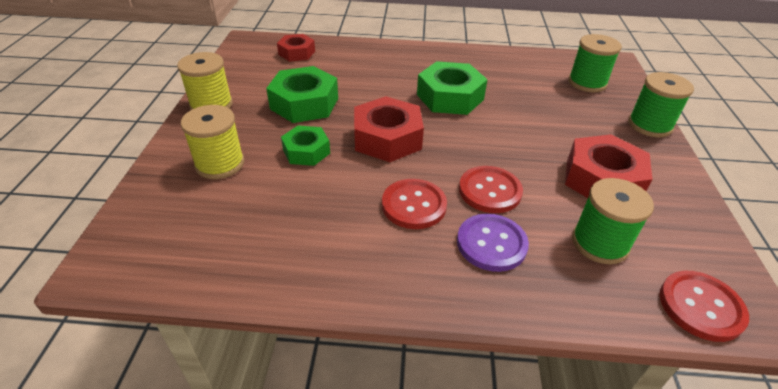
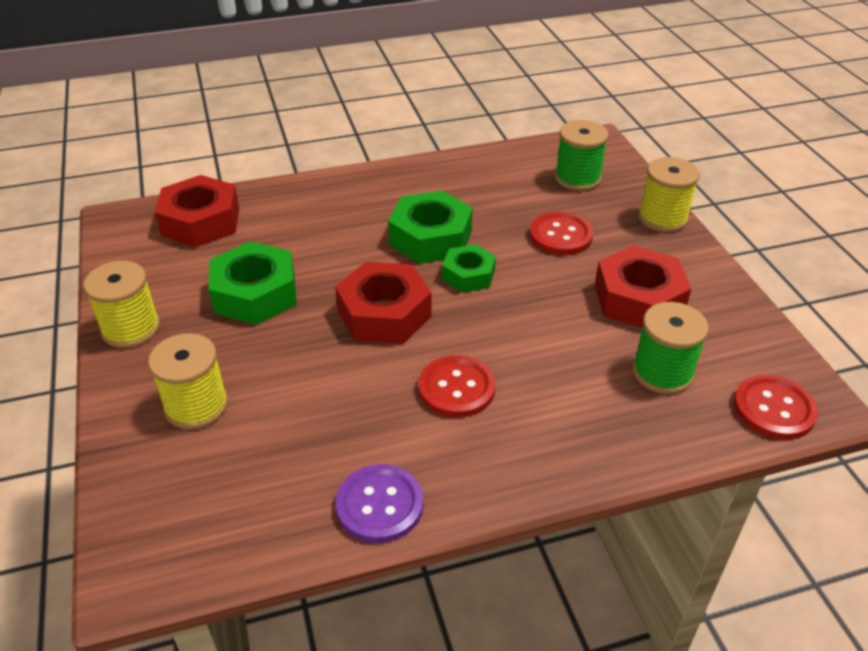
camera: 20 degrees left, 0 degrees up
(296, 53) = (201, 222): red nut -> red nut, size x1.63
(306, 151) = (296, 358): green nut -> green nut (468, 275)
(490, 191) = (529, 346): red button -> red button (560, 235)
(491, 244) = (558, 407): purple button -> purple button (379, 505)
(649, 125) = (662, 218): green spool -> yellow spool

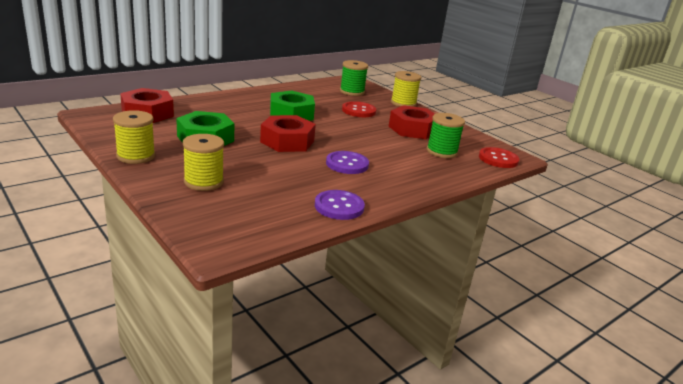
camera: 25 degrees left, 15 degrees down
(456, 388) = (347, 164): red button -> purple button
(468, 275) = (322, 126): green nut -> none

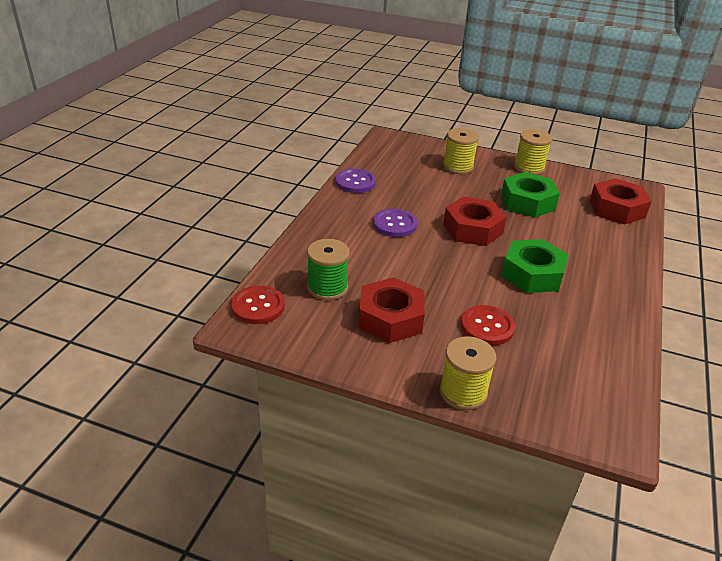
camera: 150 degrees right, 10 degrees up
(352, 92) = (559, 383): green spool -> none

